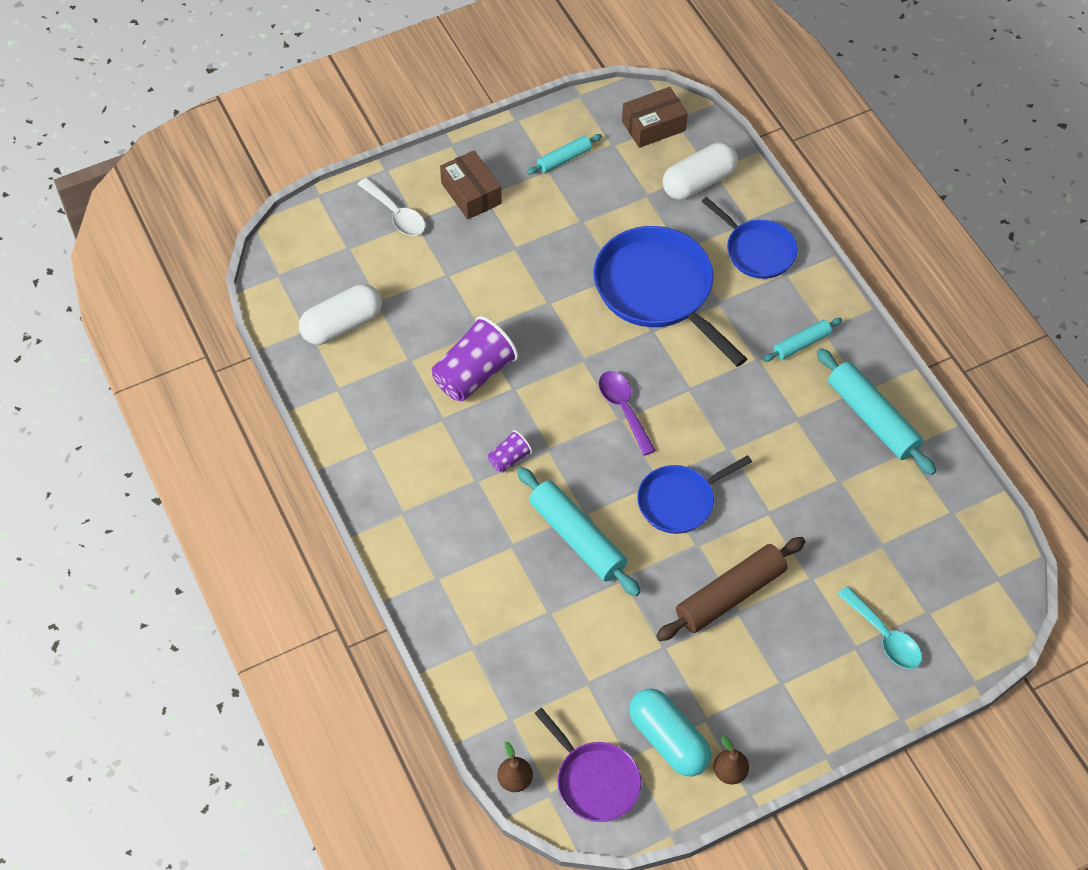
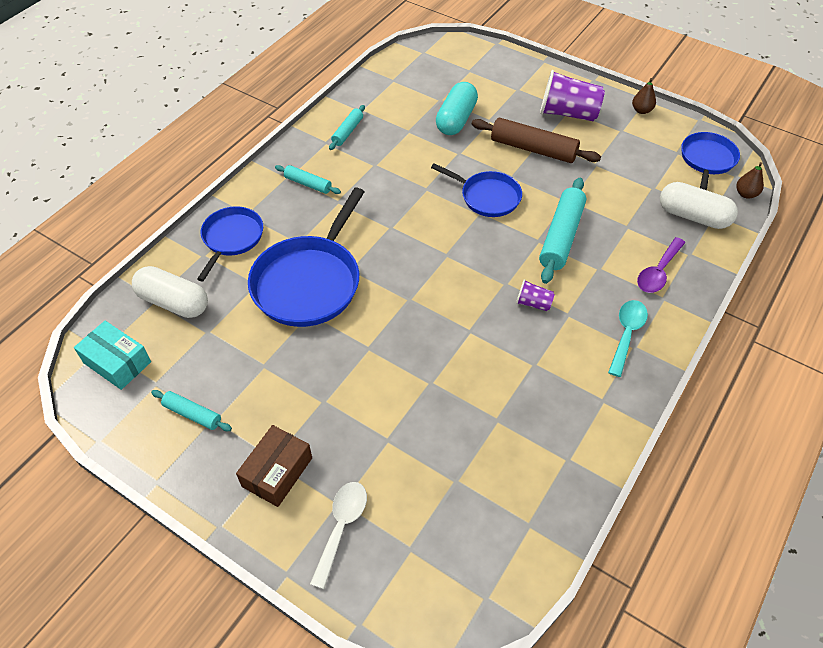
camera: 120 degrees left, 5 degrees down
(342, 325) = (501, 497): white capsule -> white capsule (693, 216)
(474, 374) = (476, 364): purple cup -> purple cup (568, 113)
(594, 781) = (707, 160): purple pan -> blue pan
(623, 409) = (436, 256): purple spoon -> purple spoon (658, 272)
(653, 126) = (117, 362): brown box -> turquoise box
(668, 740) = (650, 140): turquoise capsule -> turquoise capsule (456, 119)
(872, 418) = (347, 131): turquoise rolling pin -> turquoise rolling pin, size x0.55
(884, 636) = (500, 81): turquoise spoon -> turquoise spoon (626, 334)

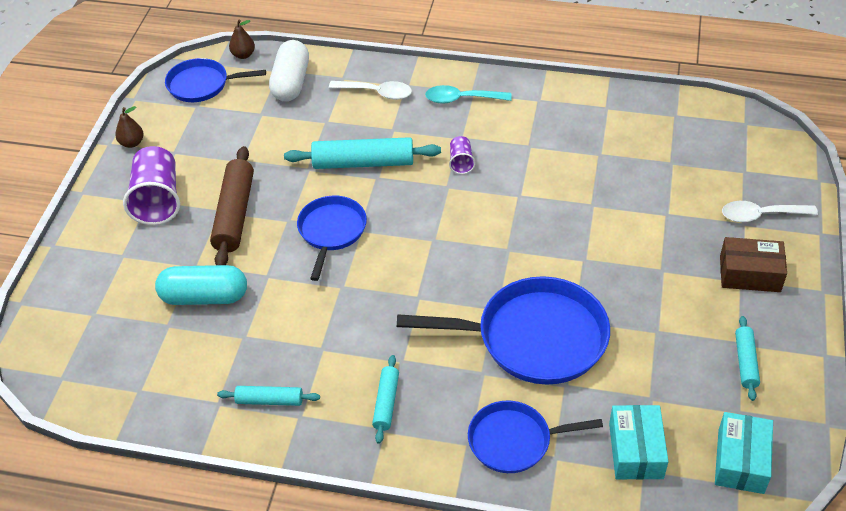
camera: 110 degrees left, 5 degrees down
(174, 302) = (636, 450): white capsule -> turquoise box
(658, 272) = (377, 93): purple spoon -> white spoon

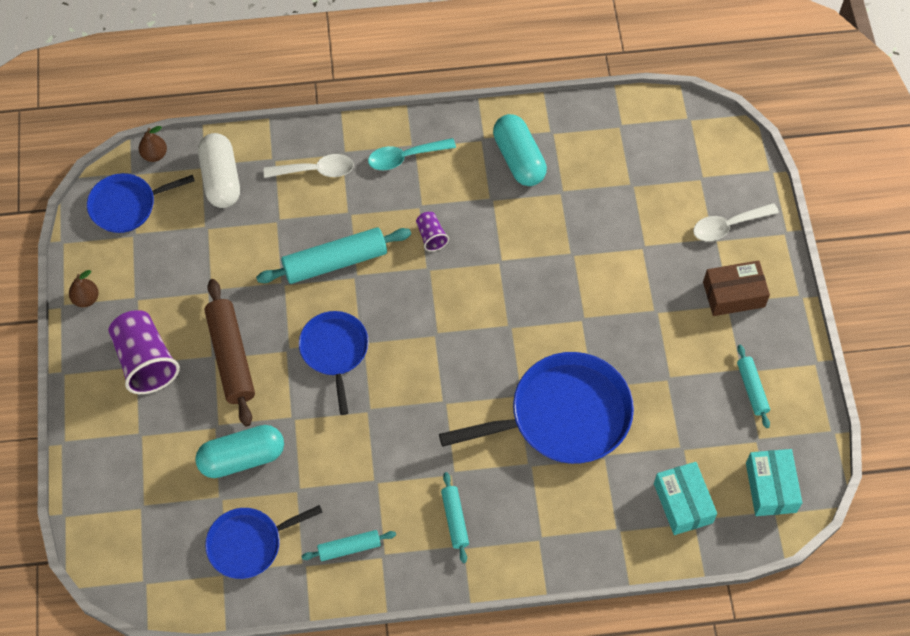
camera: 20 degrees left, 15 degrees up
(514, 441) = (578, 524): blue pan -> blue pan (249, 544)
(568, 121) = (519, 159): none -> turquoise capsule

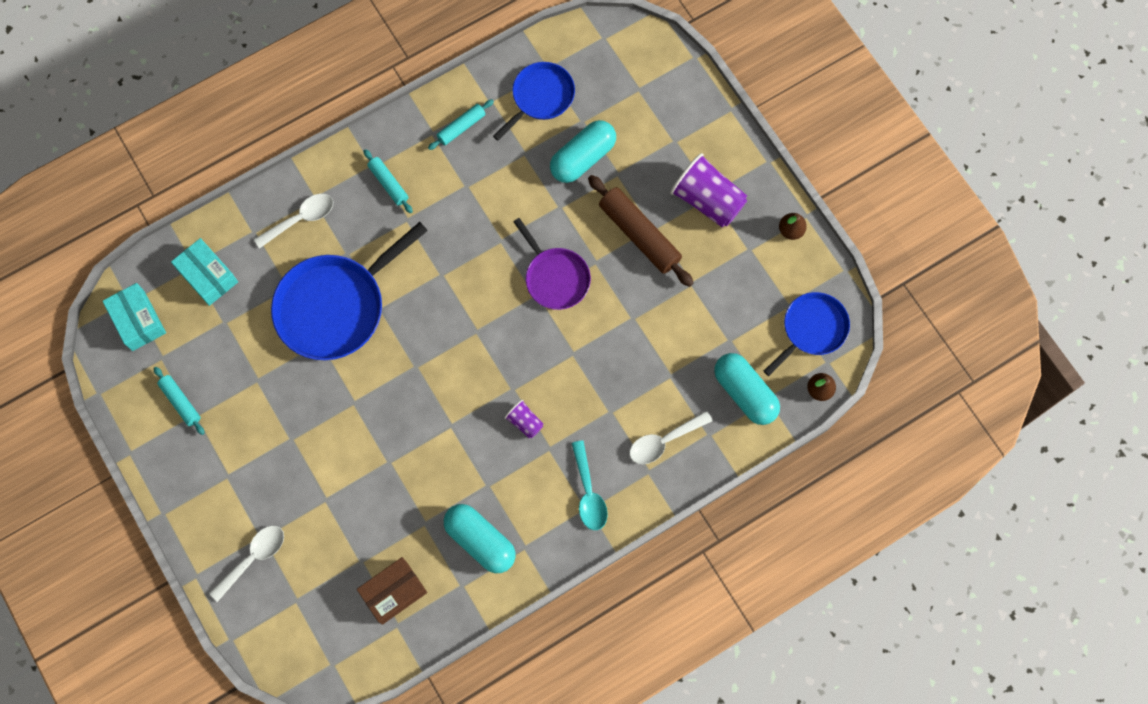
camera: 155 degrees right, 10 degrees up
(221, 179) = (744, 393): white capsule -> turquoise capsule
(335, 262) = (598, 358): turquoise rolling pin -> none
(335, 351) = (555, 278): blue pan -> purple pan
(405, 157) = (588, 493): turquoise spoon -> turquoise spoon turned 120 degrees clockwise
(563, 522) = (301, 219): none -> white spoon
(733, 294) = (225, 487): brown box -> brown box (394, 592)

